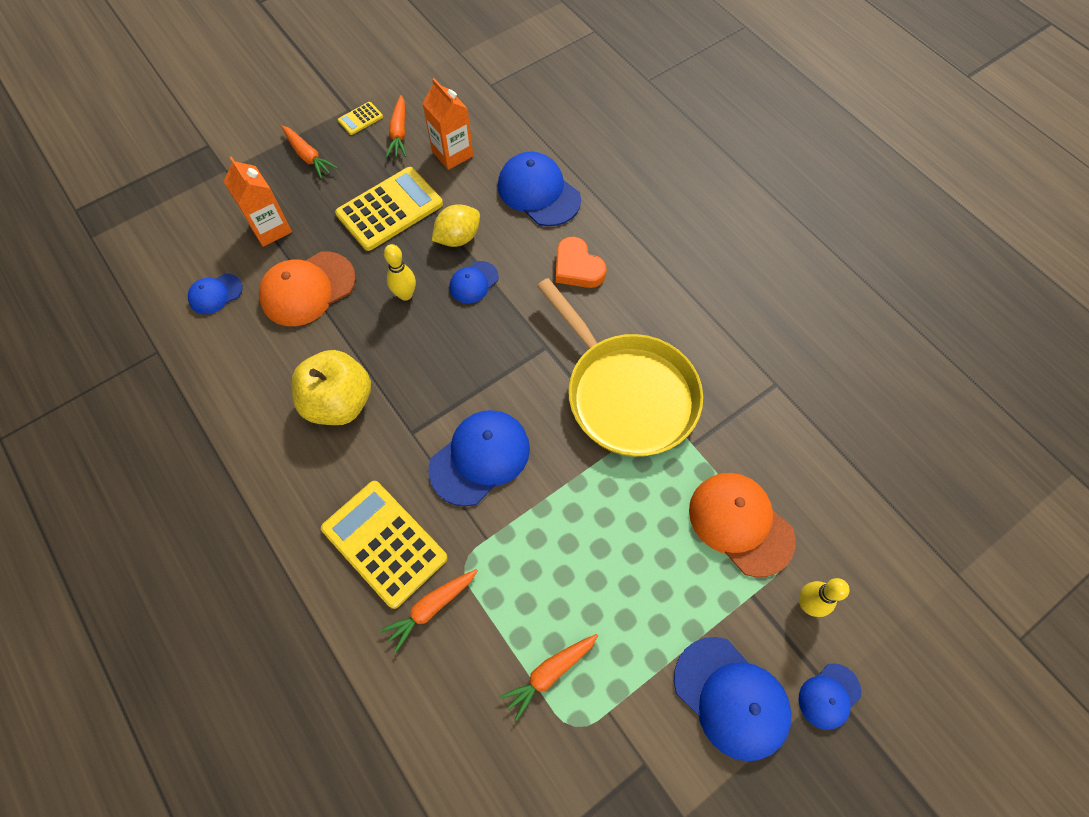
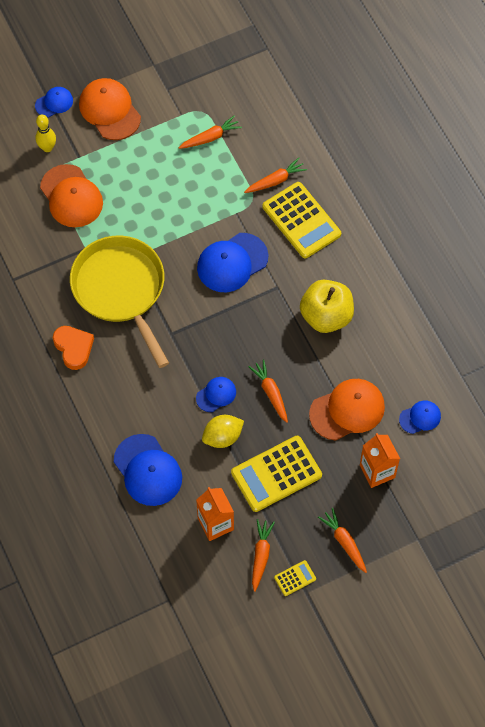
camera: 170 degrees left, 0 degrees up
(405, 294) = (271, 393): yellow bowling pin -> orange carrot
(577, 267) = (132, 394): orange heart -> orange heart (73, 348)
(731, 697) = (109, 110): blue cap -> orange cap

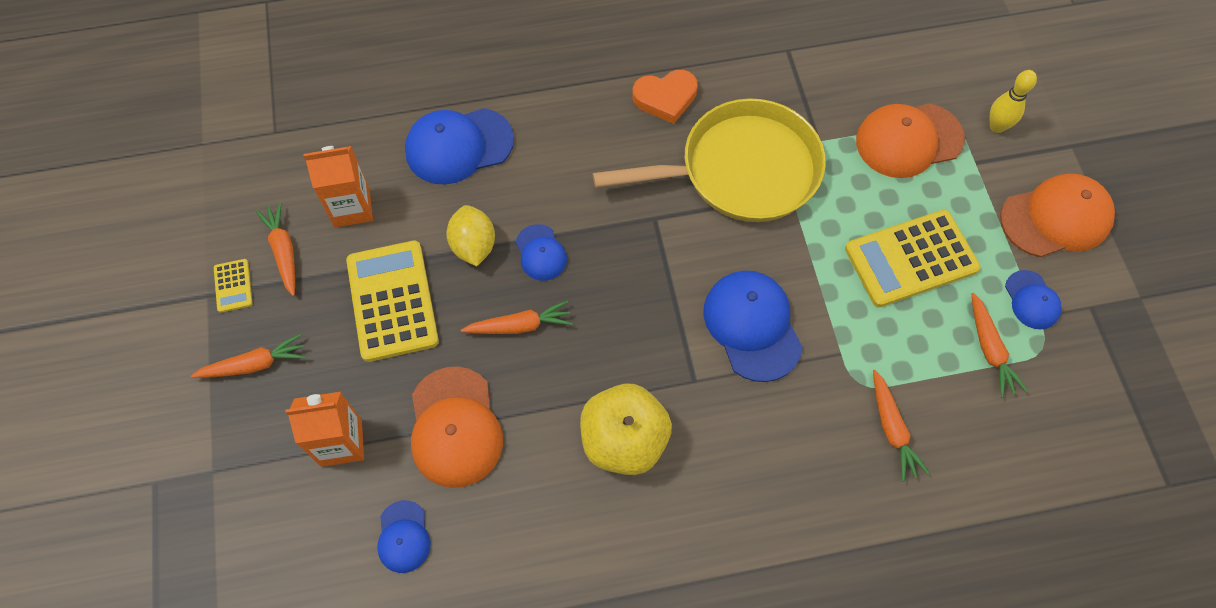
camera: 105 degrees right, 0 degrees up
(54, 103) = (1076, 149): blue cap -> blue cap (1032, 300)
(261, 555) = (284, 251): orange carrot -> orange carrot turned 135 degrees counterclockwise
(301, 220) = (808, 449): yellow calculator -> yellow calculator (911, 259)

